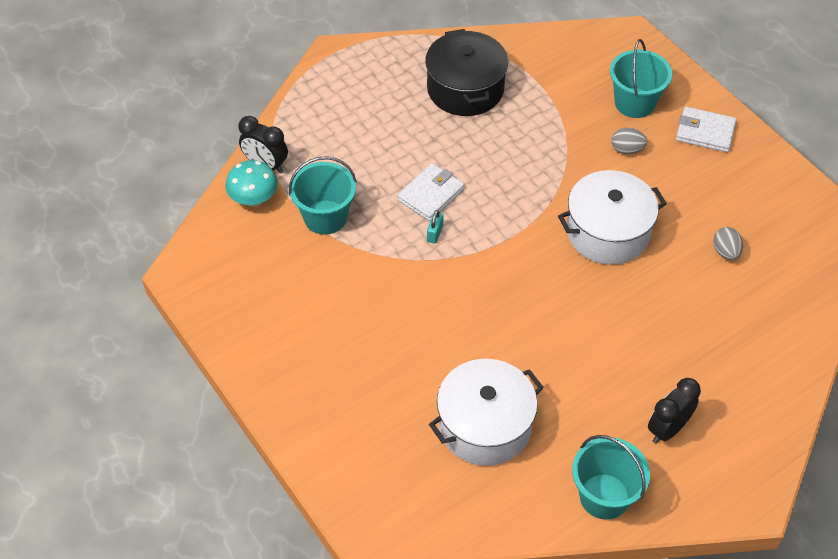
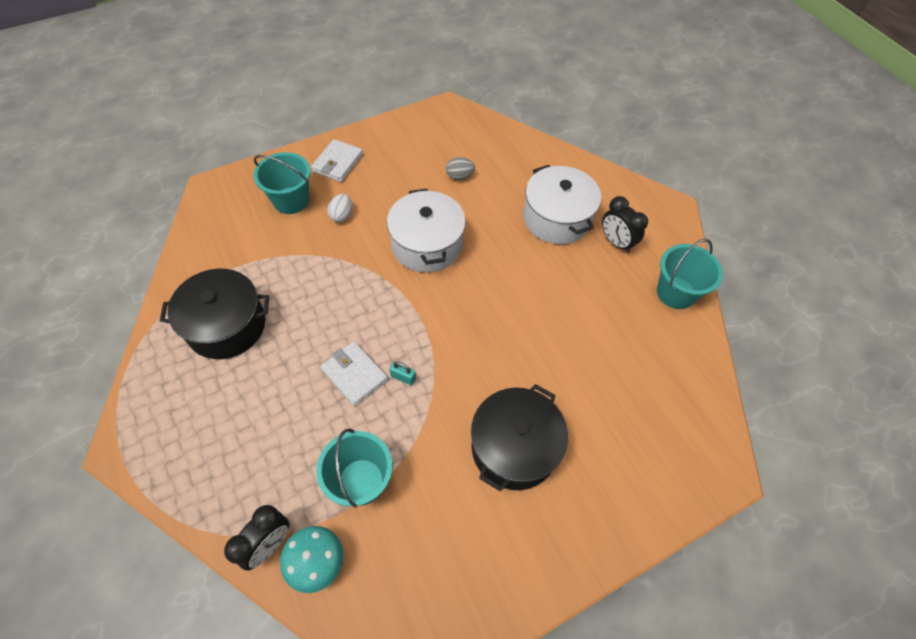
camera: 85 degrees left, 5 degrees up
(374, 333) = (514, 447): none -> black pot
(485, 425) = (615, 365): white pot -> white pot (556, 218)
(627, 150) = (342, 215): grey egg -> white egg

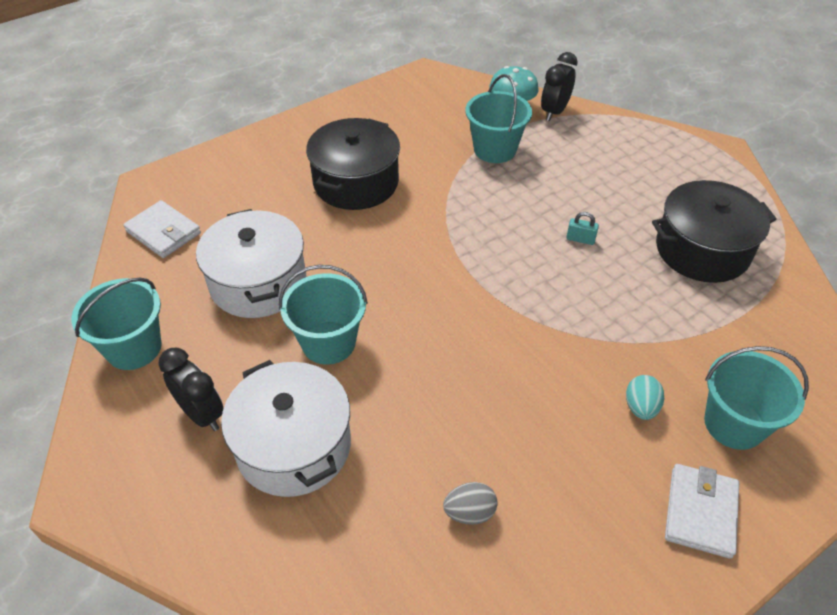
camera: 175 degrees right, 10 degrees down
(342, 215) = (640, 407): white egg -> turquoise egg
(354, 375) = (534, 221): white wallet -> white wallet (163, 232)
(403, 377) = (480, 223): turquoise padlock -> turquoise padlock (580, 239)
(427, 244) = (494, 376): white pot -> white pot (258, 282)
(537, 280) = (328, 343): none -> turquoise bucket

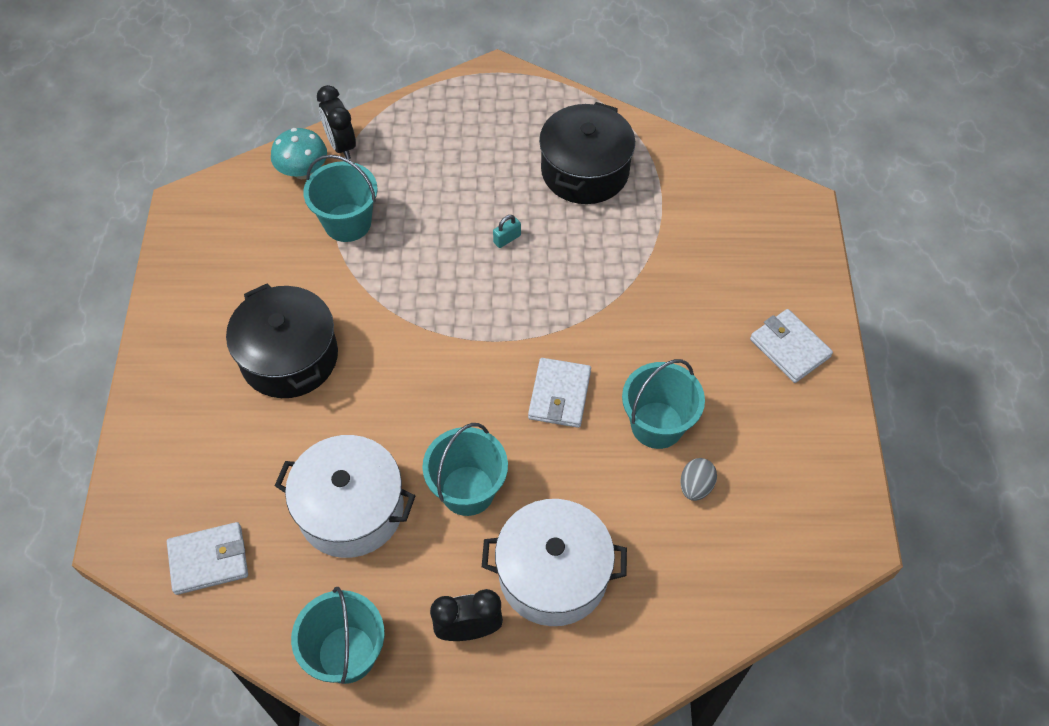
camera: 55 degrees left, 10 degrees up
(470, 354) = (559, 395): none -> white wallet
(640, 407) = (689, 320): turquoise egg -> none
(734, 424) = (742, 276): turquoise bucket -> turquoise bucket (657, 425)

